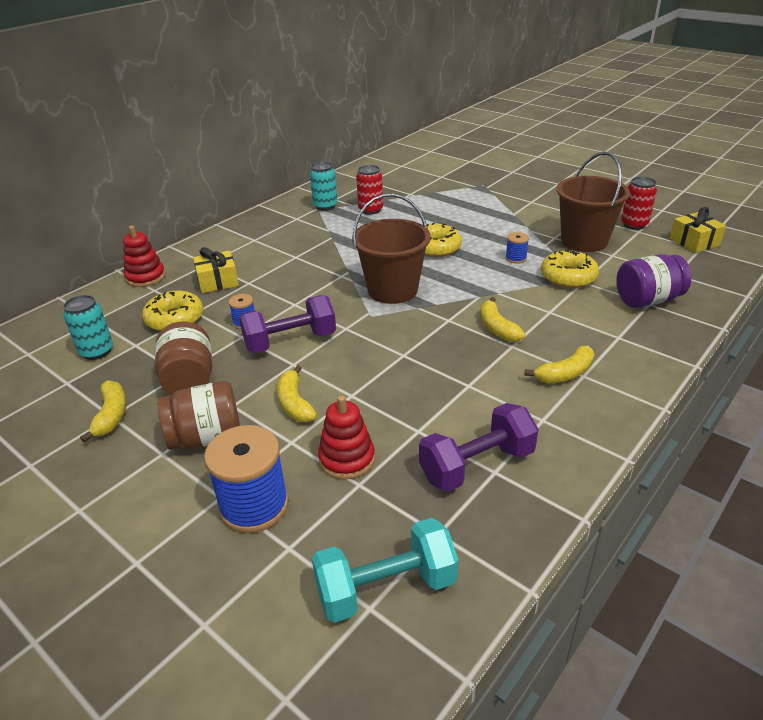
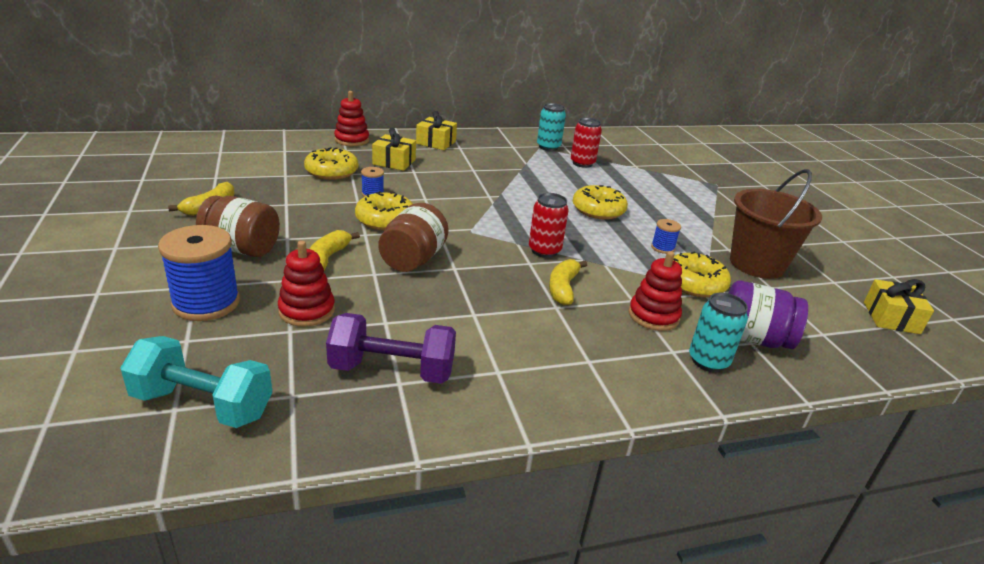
camera: 30 degrees right, 5 degrees down
(97, 351) = (257, 168): turquoise can -> turquoise can (708, 361)
(189, 379) = (285, 210): brown jar -> brown jar (413, 259)
(227, 244) = (436, 142): none -> yellow gift
(290, 341) = (385, 220): purple dumbbell -> yellow donut
(392, 290) = (515, 222): brown bucket -> none
(565, 374) = (573, 351): yellow banana -> none
(576, 317) = (653, 316): none -> red stacking toy
(634, 225) = (837, 274): red can -> red can (544, 251)

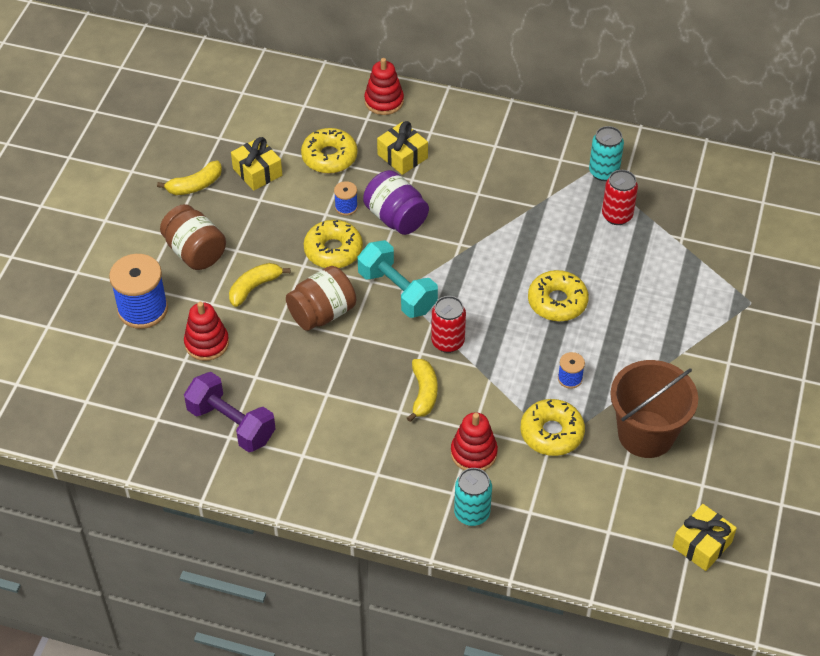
camera: 35 degrees right, 20 degrees up
(203, 404) = (103, 404): turquoise dumbbell -> turquoise dumbbell (397, 292)
(436, 142) = (474, 129): yellow gift -> yellow gift (257, 172)
(563, 288) = (423, 393): yellow banana -> yellow banana turned 135 degrees clockwise
(753, 339) = (536, 510): purple jar -> purple jar (396, 218)

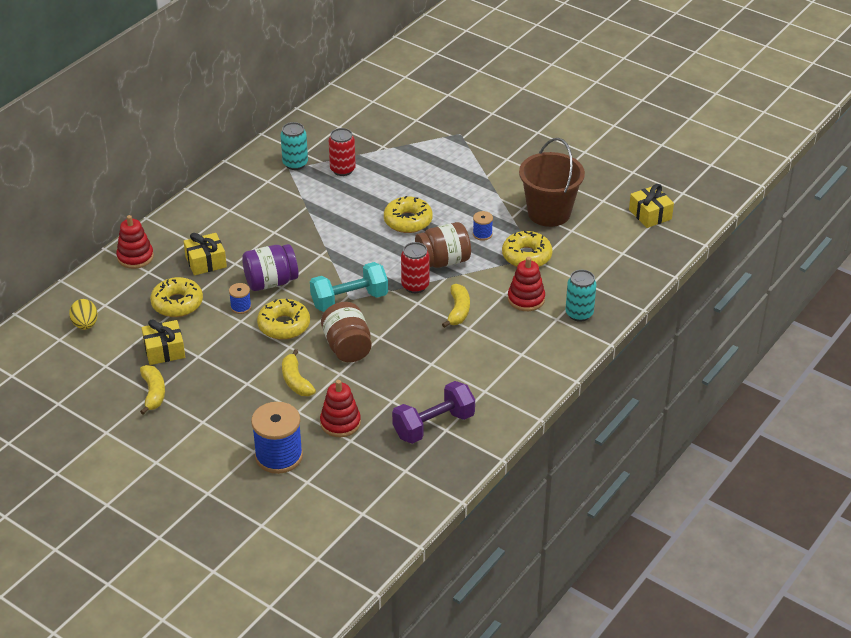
camera: 70 degrees left, 10 degrees down
(195, 252) = (233, 409): brown jar -> brown jar (443, 261)
(269, 102) = (85, 324): none -> yellow egg
(423, 393) = (458, 311): yellow banana -> yellow banana turned 75 degrees clockwise

